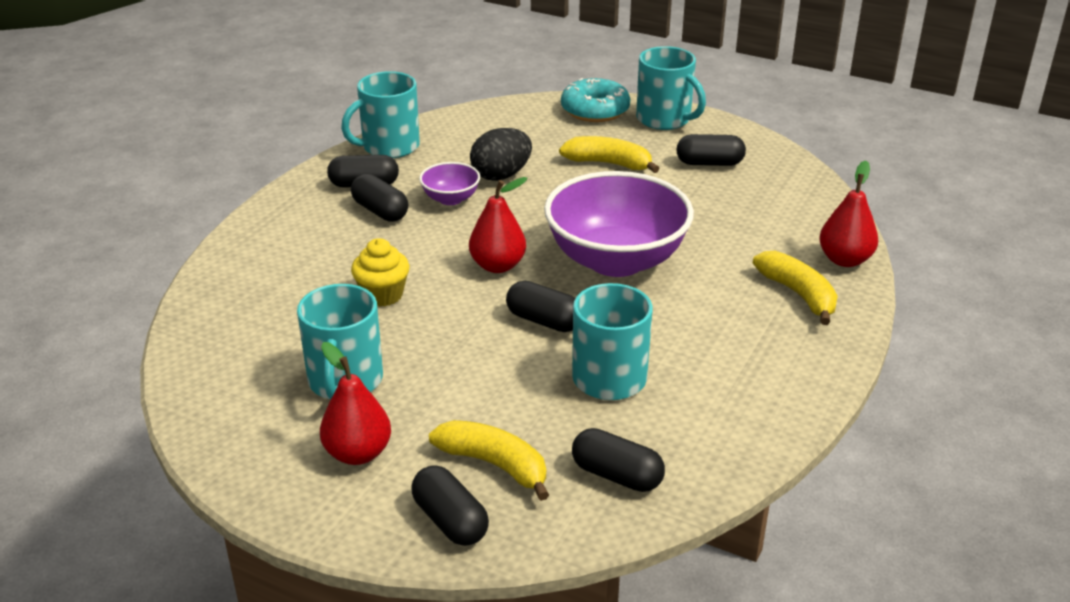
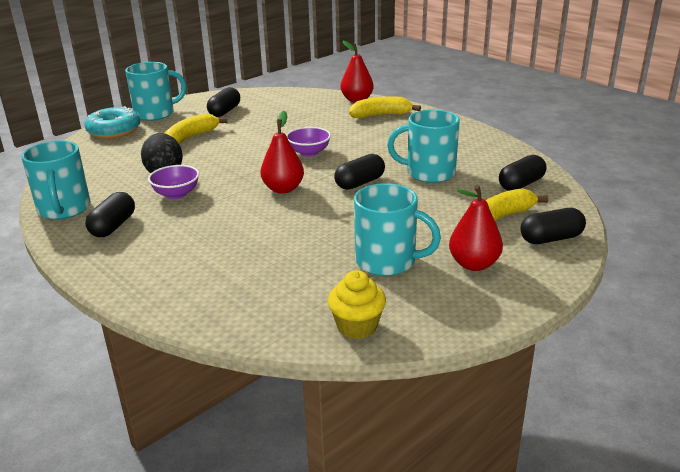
camera: 70 degrees left, 5 degrees down
(380, 211) = (163, 224): black capsule -> none
(382, 295) = (286, 235): yellow cupcake -> yellow cupcake (357, 326)
(616, 260) = (309, 153): purple bowl -> purple bowl, size x0.45

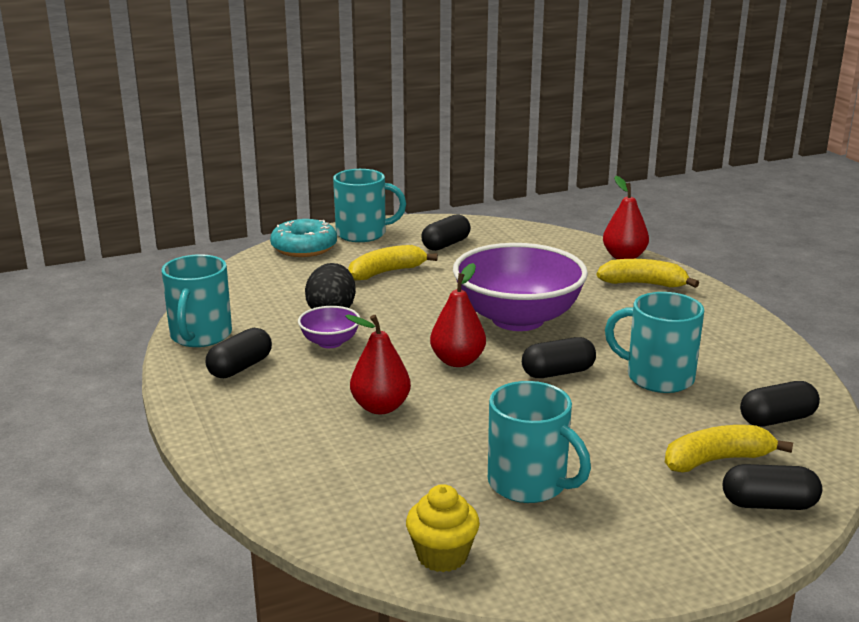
camera: 20 degrees right, 5 degrees down
(309, 153) = (517, 319): purple bowl -> purple bowl, size x2.22
(474, 264) = (638, 514): red pear -> red pear (380, 407)

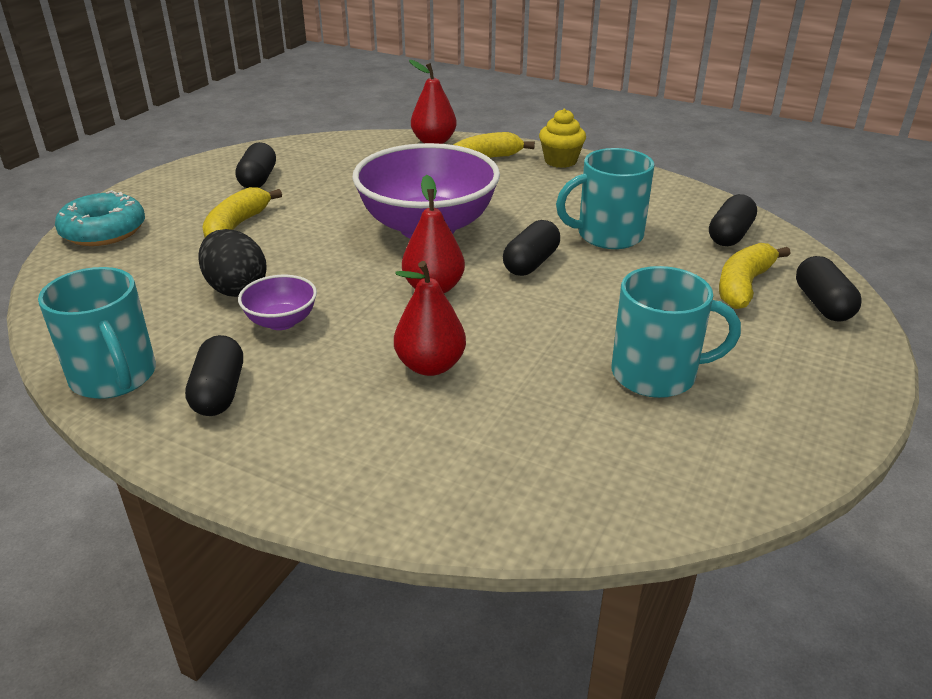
camera: 40 degrees left, 10 degrees up
(363, 234) = (152, 195): turquoise mug -> none
(442, 556) = (694, 482): yellow cupcake -> yellow cupcake (560, 161)
(768, 504) = (822, 304): black capsule -> black capsule turned 60 degrees counterclockwise

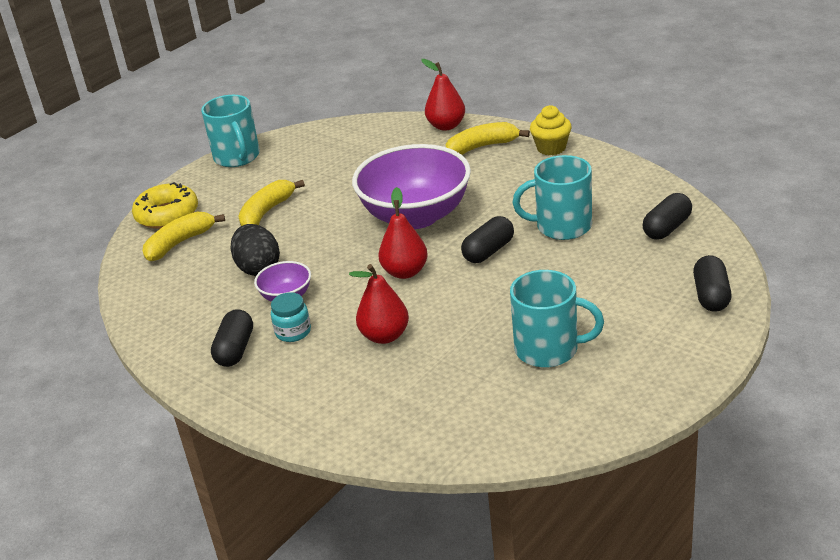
camera: 15 degrees right, 0 degrees up
(104, 231) = (167, 215): turquoise donut -> yellow donut
(114, 377) = (167, 336): turquoise mug -> turquoise mug (237, 157)
(258, 179) = (290, 166): black capsule -> none
(300, 365) = (293, 332): none -> turquoise jar
(743, 285) = (654, 276): yellow banana -> yellow banana (180, 243)

